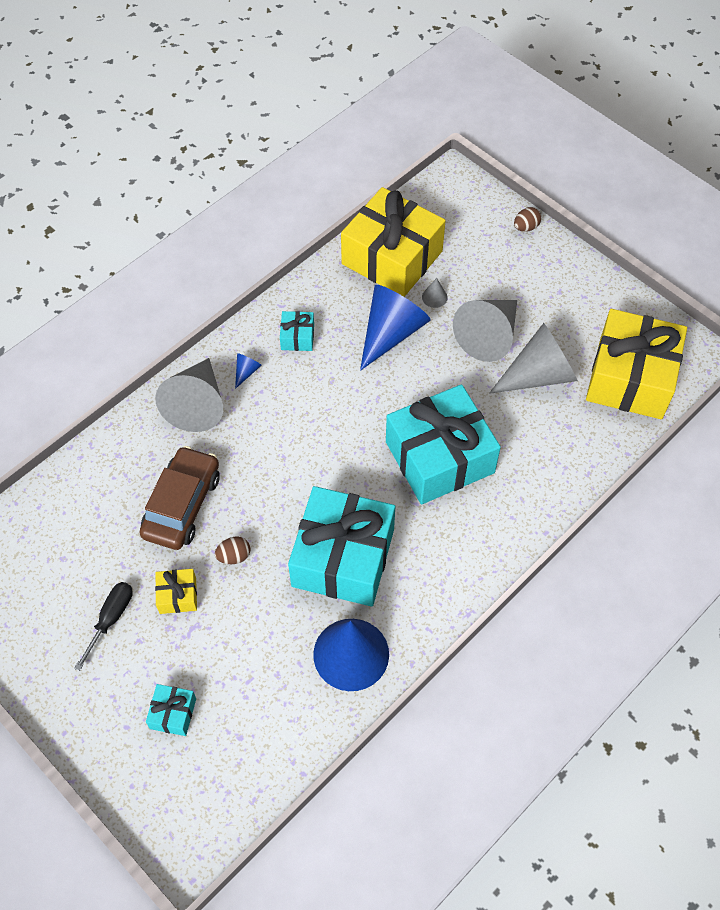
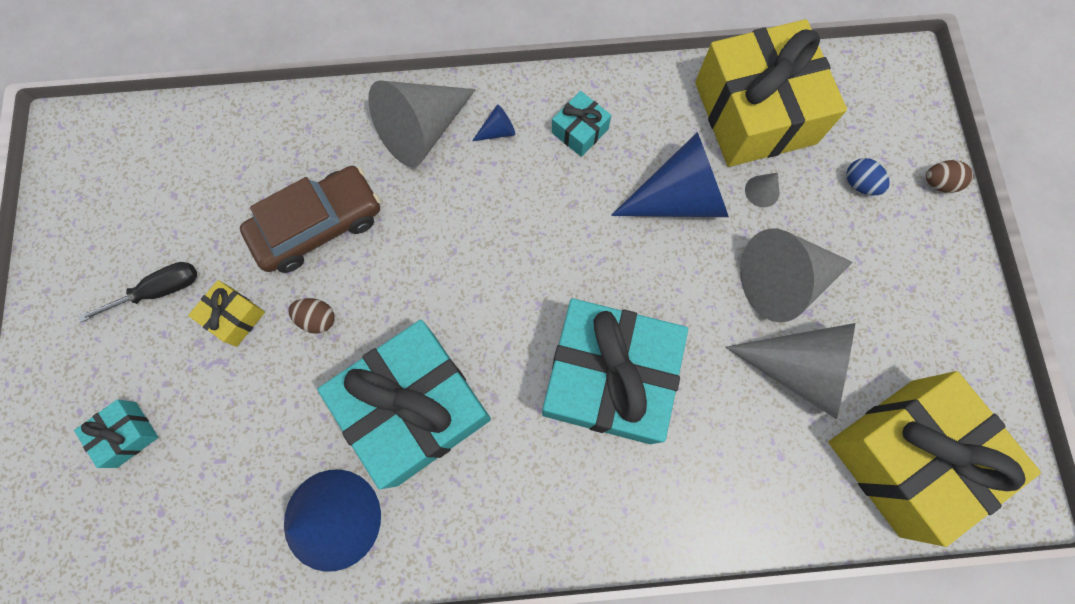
camera: 40 degrees right, 15 degrees up
(484, 256) = (859, 184): none -> blue egg

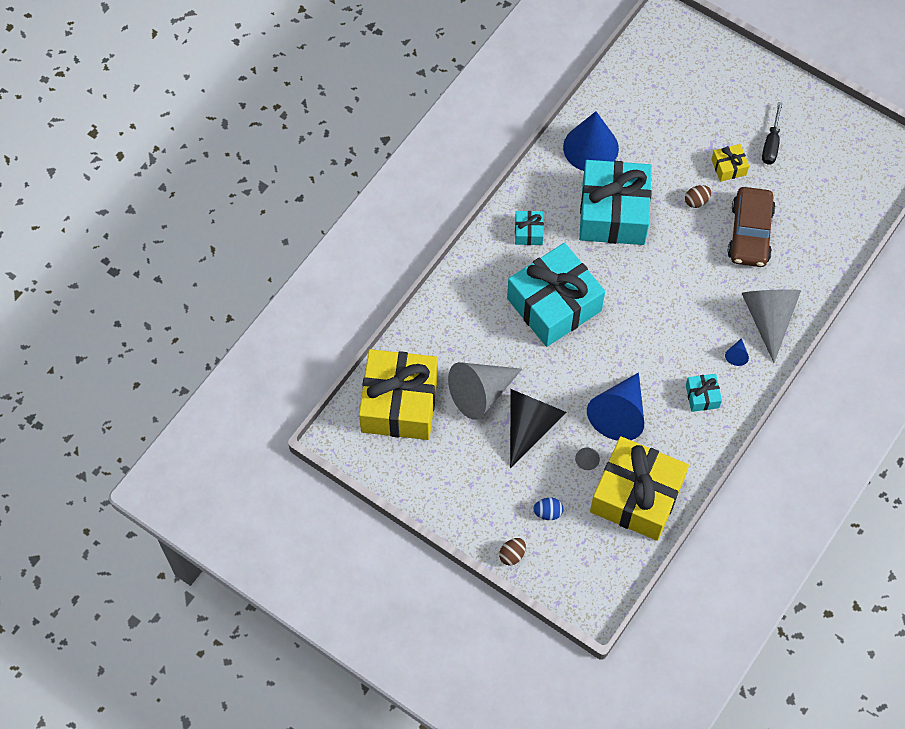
camera: 130 degrees right, 10 degrees down
(127, 434) = (704, 92): turquoise gift -> turquoise gift (528, 232)
(783, 281) = (530, 425): grey cone -> black cone

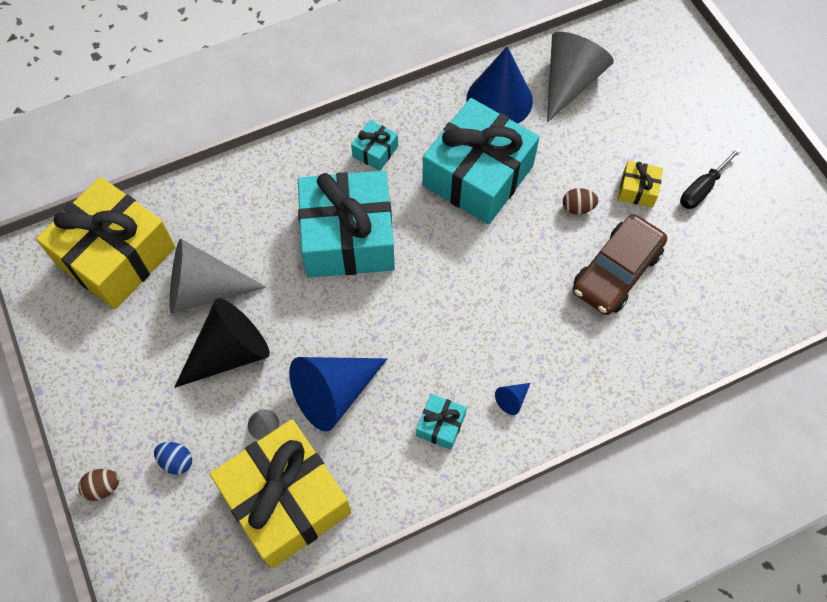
camera: 30 degrees right, 0 degrees up
(768, 319) = (576, 377): grey cone -> grey cone (569, 82)

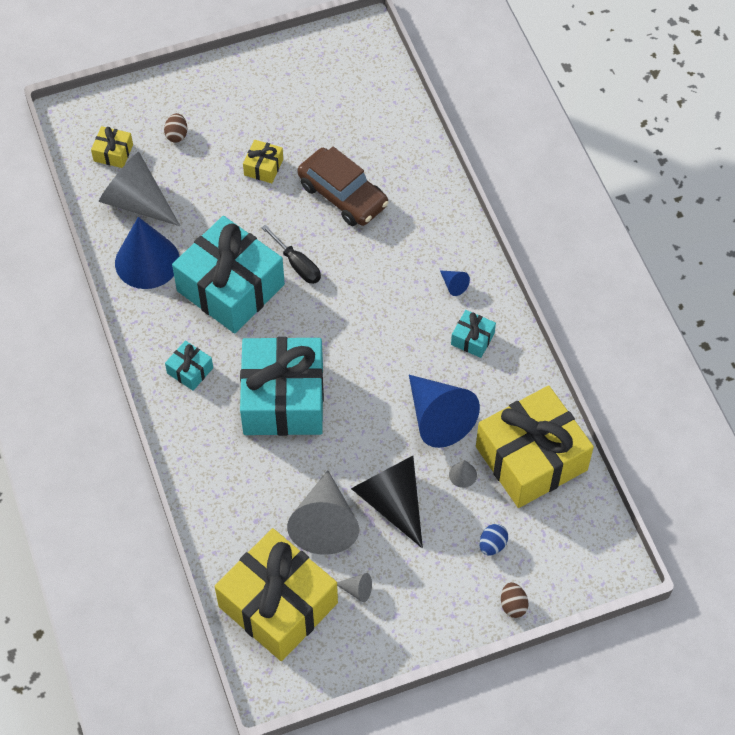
camera: 85 degrees left, 5 degrees down
(128, 326) = (357, 590): none -> grey cone
(577, 208) = (276, 214): brown egg -> brown egg (177, 135)
(626, 55) = (113, 153): none -> yellow gift
(702, 188) = (269, 120): black screwdriver -> black screwdriver (297, 264)

